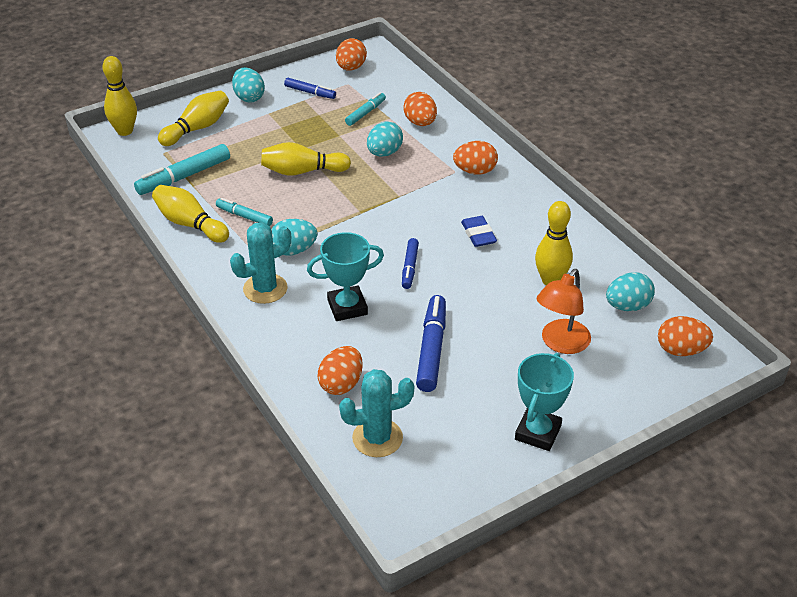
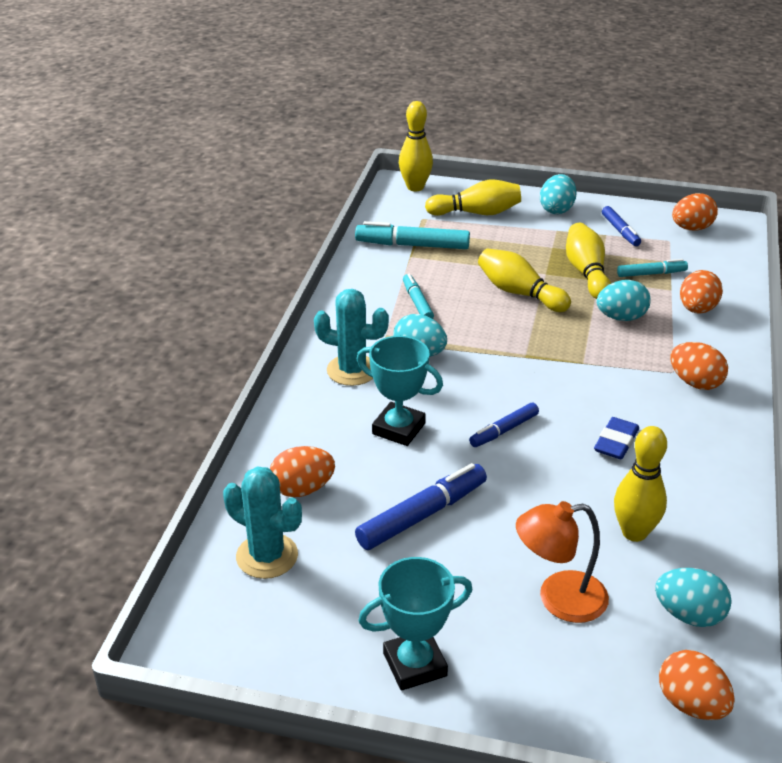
camera: 45 degrees right, 5 degrees down
(190, 224) = (365, 284): yellow bowling pin -> yellow bowling pin (586, 273)

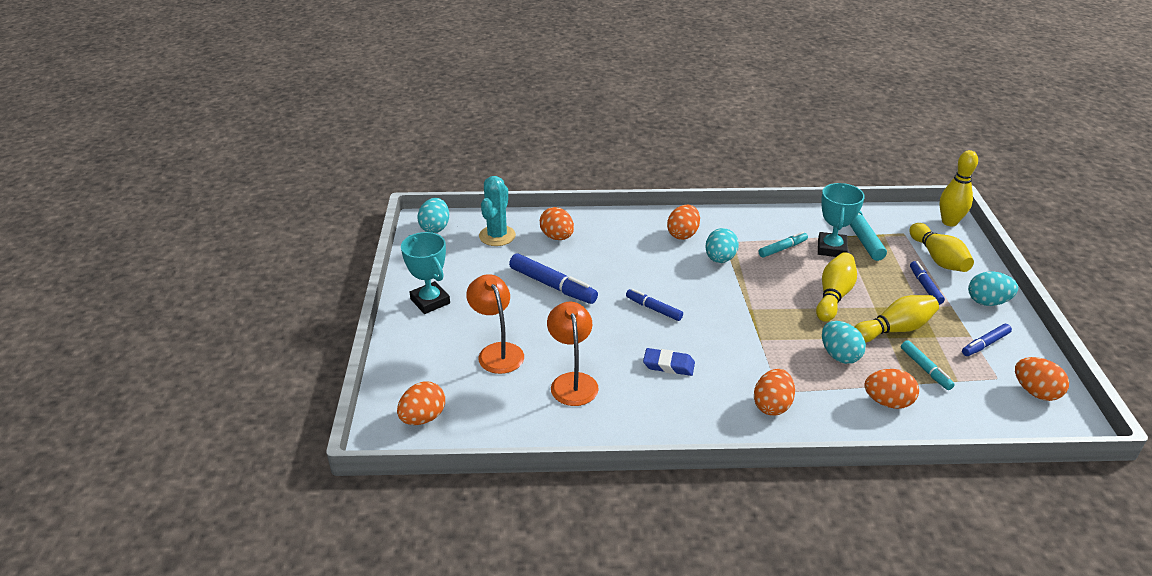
camera: 75 degrees right, 0 degrees up
(352, 370) = (683, 234): turquoise cactus -> orange egg
(398, 429) = (632, 263): turquoise trophy -> turquoise trophy (831, 248)
(521, 234) = (925, 286): none -> blue marker
(634, 532) = (572, 381): yellow bowling pin -> orange lamp
(689, 615) = (500, 413): turquoise egg -> turquoise egg (435, 228)

